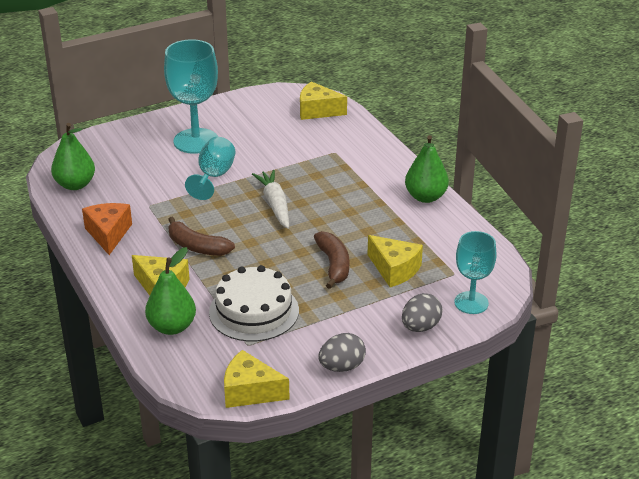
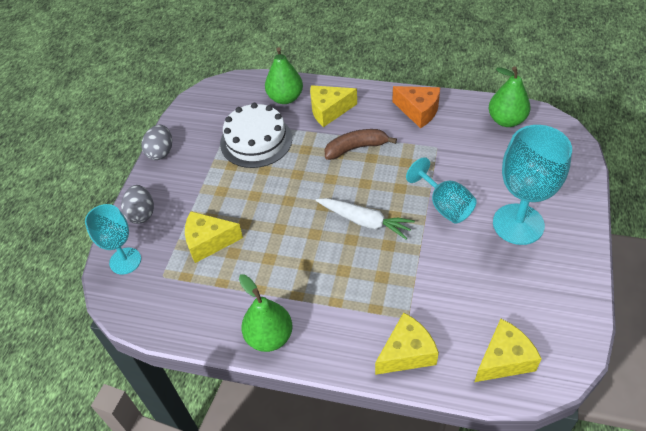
camera: 135 degrees right, 15 degrees up
(250, 391) = (193, 103): yellow cheese -> yellow cheese (406, 353)
(334, 265) = (253, 210): brown banana -> none

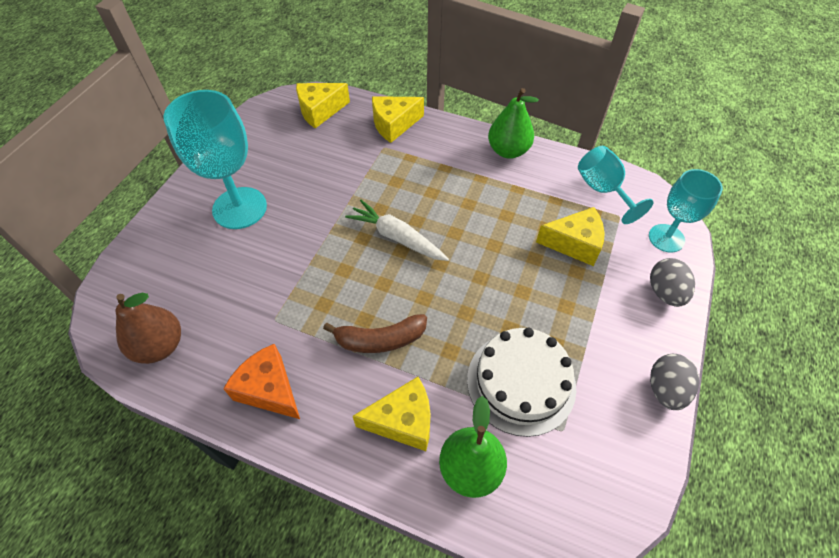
camera: 175 degrees left, 5 degrees up
(444, 205) = (303, 240): turquoise goblet -> turquoise goblet (603, 190)
(506, 120) = (160, 346): green pear -> brown pear

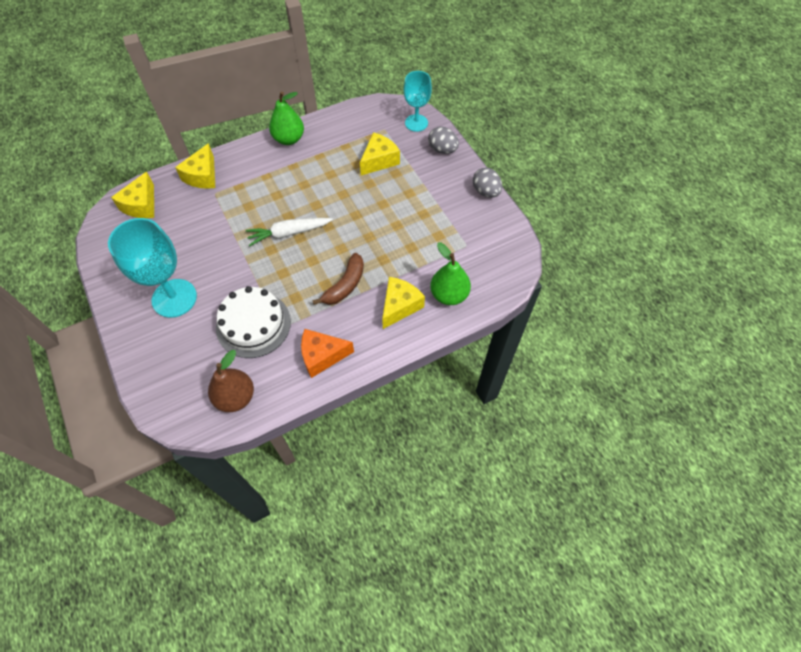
camera: 50 degrees left, 5 degrees up
(521, 382) = (428, 243): white cake -> white cake (253, 324)
(603, 190) = (362, 122): turquoise goblet -> none

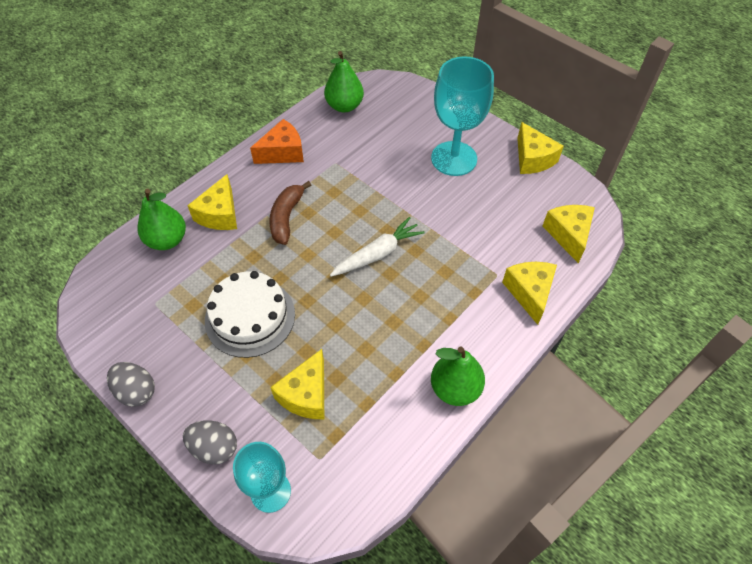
camera: 160 degrees right, 5 degrees down
(109, 276) = (532, 159): none -> yellow cheese
(235, 397) = (344, 106): brown pear -> green pear
(253, 324) = (362, 159): white cake -> white cake (250, 317)

